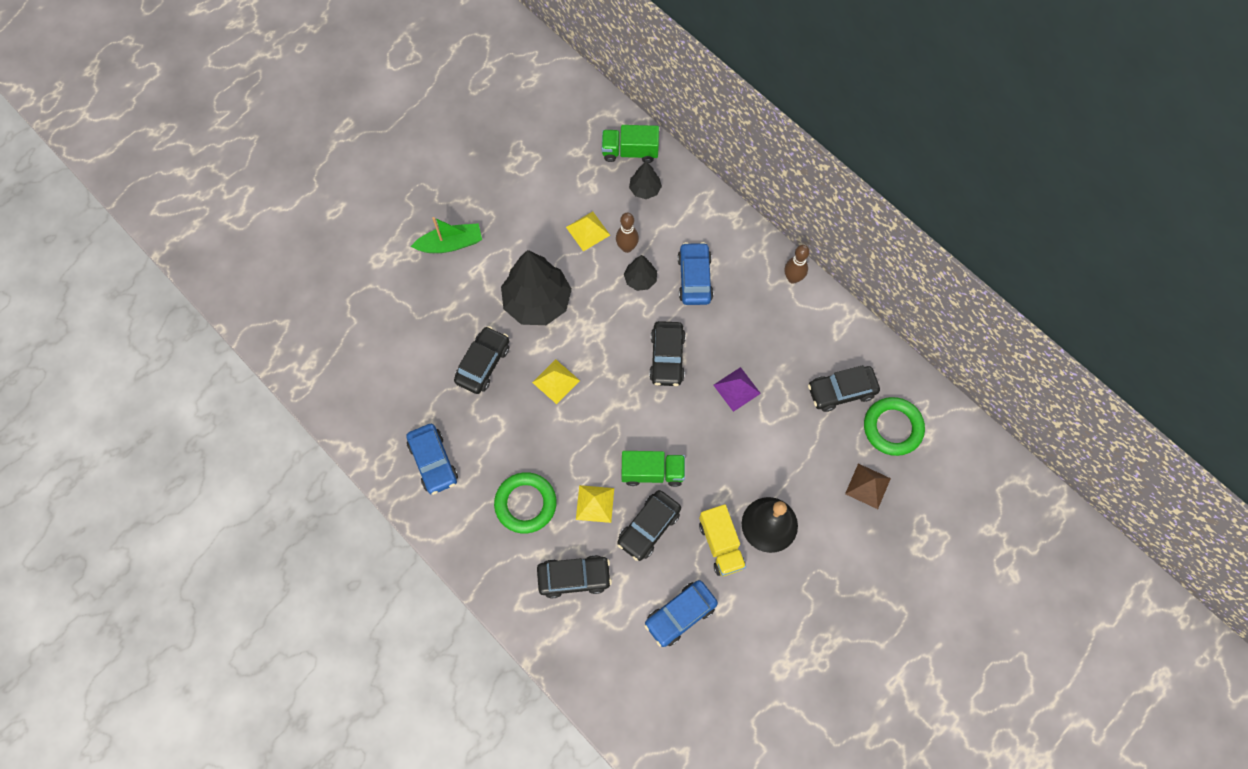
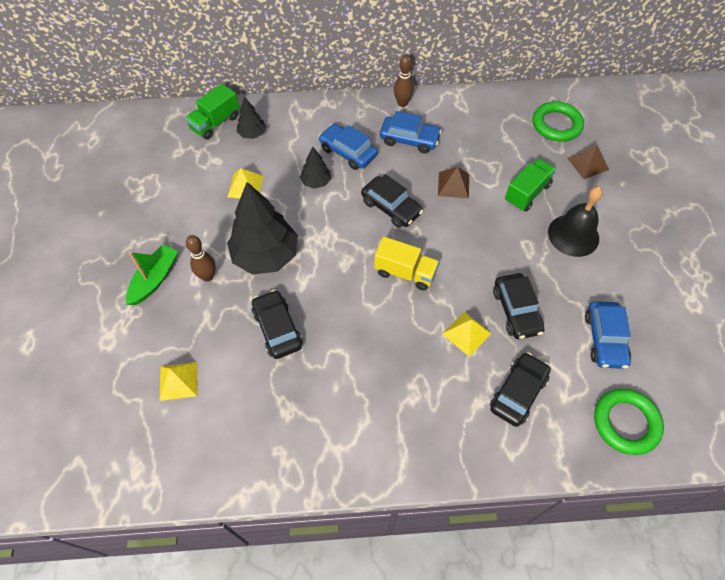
camera: 50 degrees left, 10 degrees down
(433, 462) = (326, 429): blue car -> blue car (409, 139)
(525, 504) = (425, 383): green ring -> green ring (626, 423)
(556, 381) = (341, 289): yellow pyramid -> yellow pyramid (178, 381)
(627, 247) = (283, 173): brown bowling pin -> brown bowling pin (208, 276)
(652, 472) = (473, 277): green truck -> green truck (527, 193)
(721, 545) = (566, 274): yellow truck -> yellow truck (405, 272)
(736, 389) = (453, 185): purple pyramid -> brown pyramid
(841, 391) = (507, 132): black car -> none

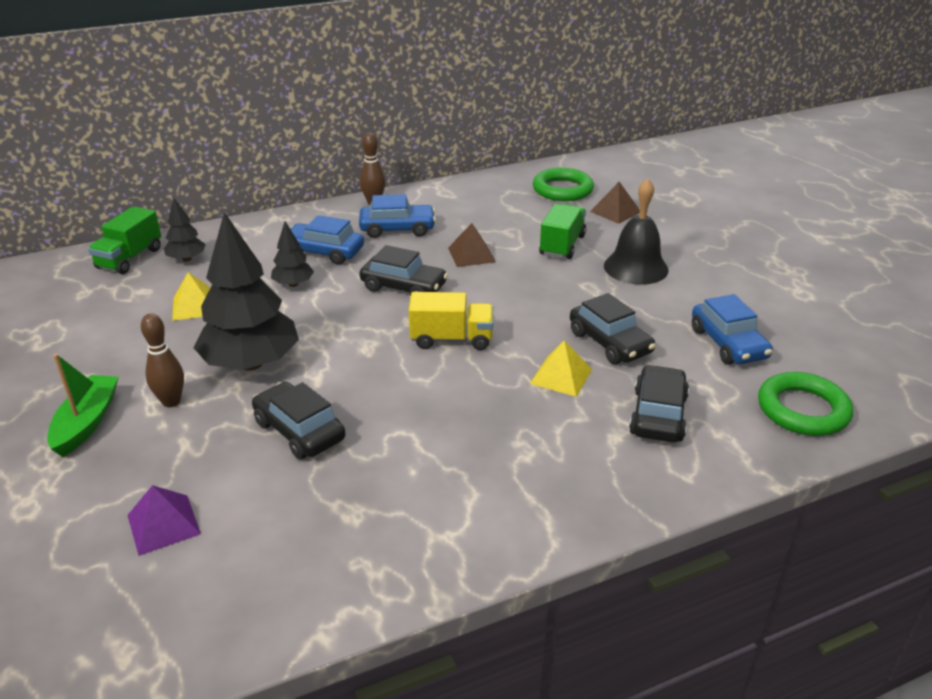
camera: 20 degrees left, 25 degrees down
(178, 381) = (163, 524): yellow pyramid -> purple pyramid

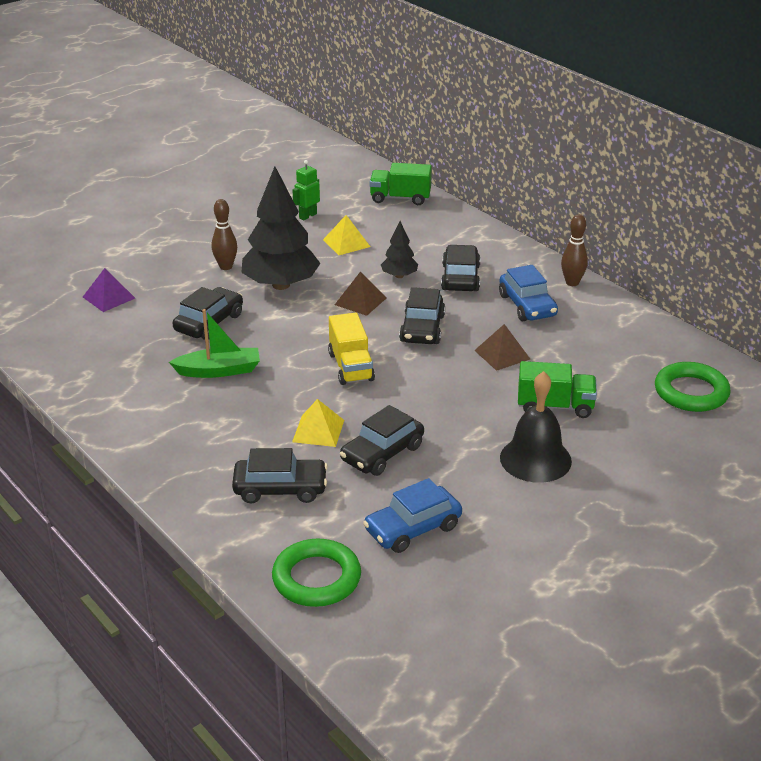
camera: 75 degrees right, 0 degrees up
(87, 422) = (195, 244): green boat -> green boat (219, 371)
(105, 323) = (307, 216): none -> green robot
(187, 259) = (413, 221): black tree -> none
(324, 252) = (460, 278): blue car -> black car
(615, 211) = (661, 435): brown pyramid -> brown pyramid (360, 301)

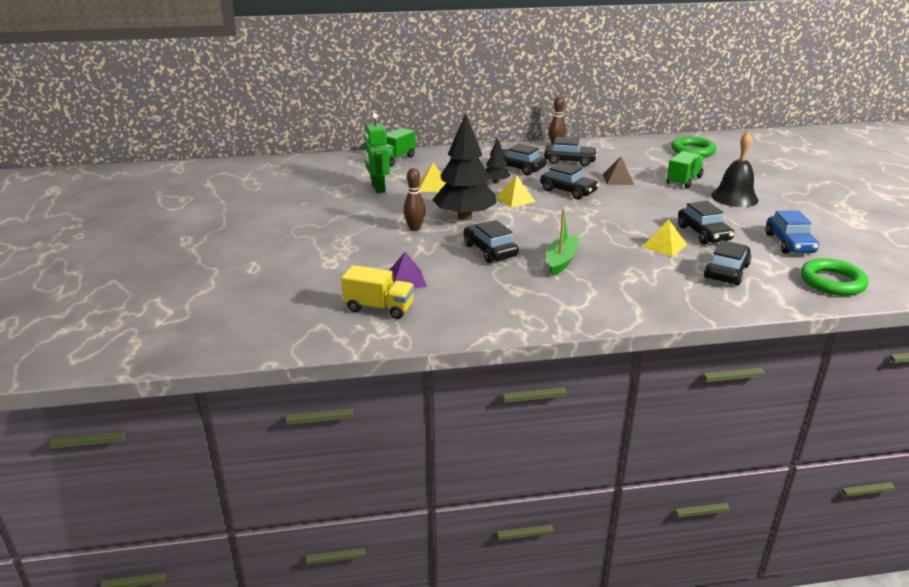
camera: 60 degrees left, 5 degrees down
(307, 216) = (378, 188): green robot -> green robot, size x1.53
(351, 367) = (595, 220): yellow truck -> yellow truck (379, 308)
(360, 301) = (515, 199): brown pyramid -> yellow pyramid
(527, 305) = (569, 161): blue car -> black car

